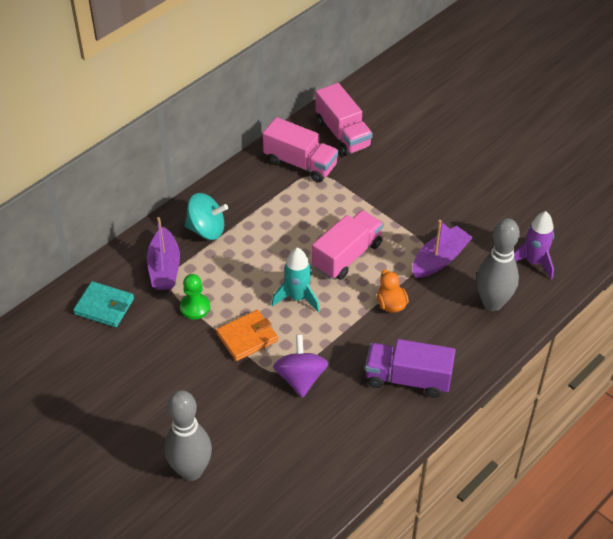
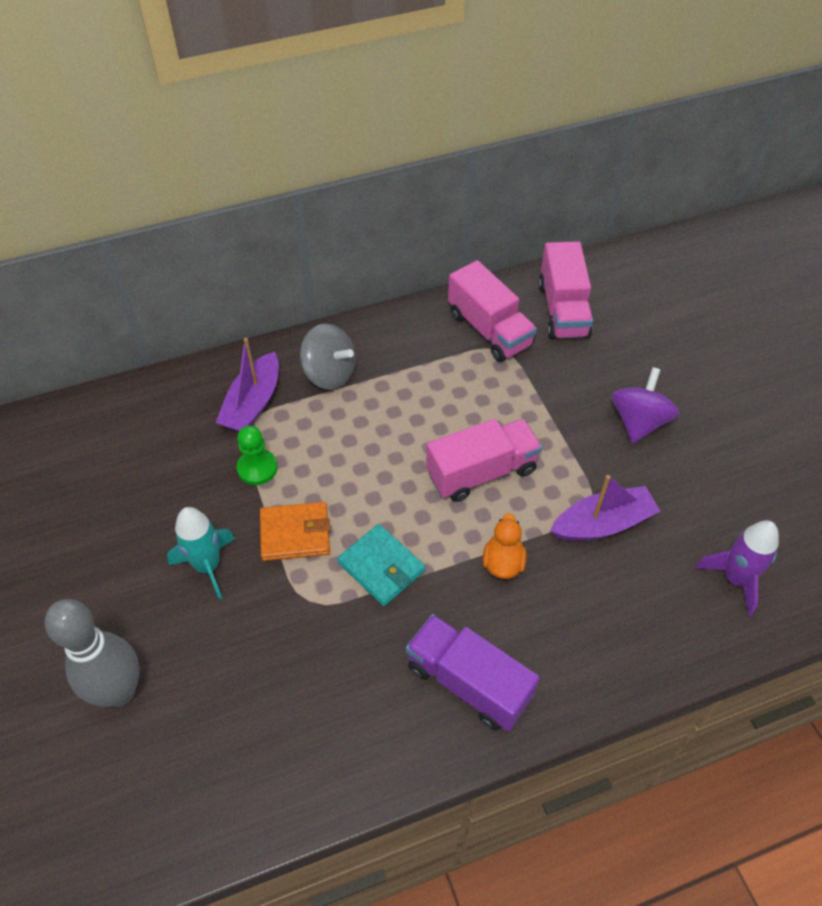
camera: 25 degrees right, 5 degrees up
(104, 306) = (156, 426): turquoise wallet -> turquoise wallet (381, 567)
(206, 229) = (329, 373): turquoise spinning top -> grey spinning top
(297, 297) = (387, 504): turquoise rocket -> turquoise rocket (208, 566)
(300, 378) = (328, 619): purple spinning top -> purple spinning top (639, 422)
(492, 303) = (645, 617): grey bowling pin -> none

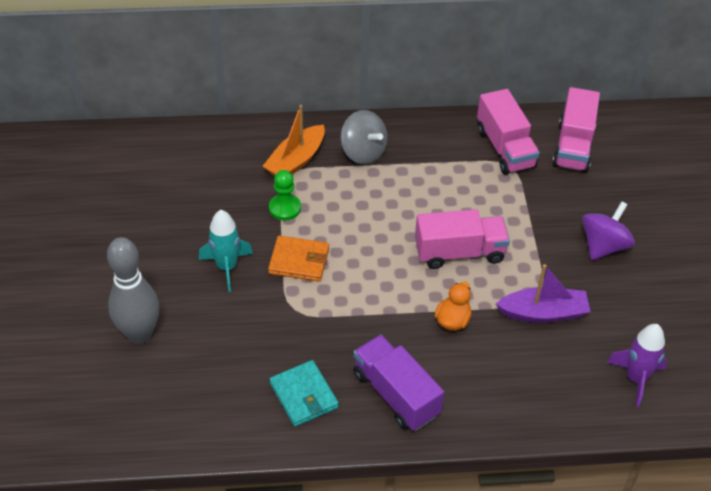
camera: 15 degrees right, 5 degrees down
(253, 403) = (296, 161): purple boat -> orange boat
(381, 567) = (357, 300): turquoise wallet -> turquoise wallet (304, 395)

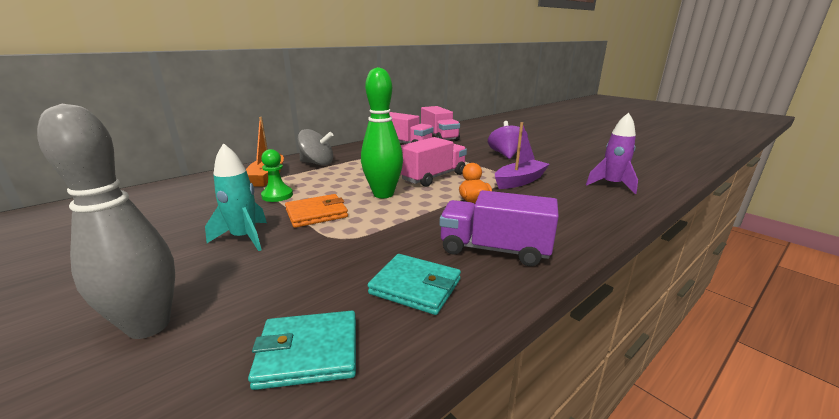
camera: 35 degrees left, 25 degrees down
(208, 407) = (308, 352): none -> turquoise wallet
(380, 259) = (383, 194): none -> green bowling pin

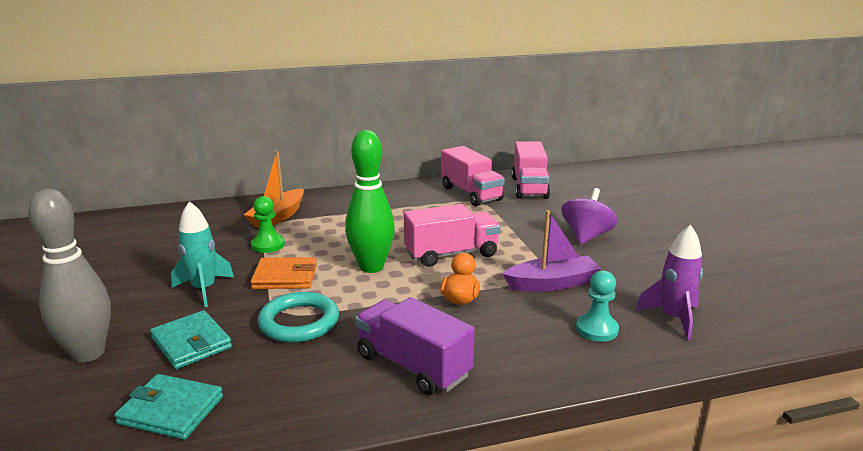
camera: 25 degrees right, 0 degrees up
(317, 163) = (342, 207): grey spinning top -> none
(364, 242) = (299, 322): none -> turquoise ring
(415, 287) = (299, 382): turquoise wallet -> turquoise wallet (191, 343)
(580, 199) = (597, 329): none -> turquoise pawn

